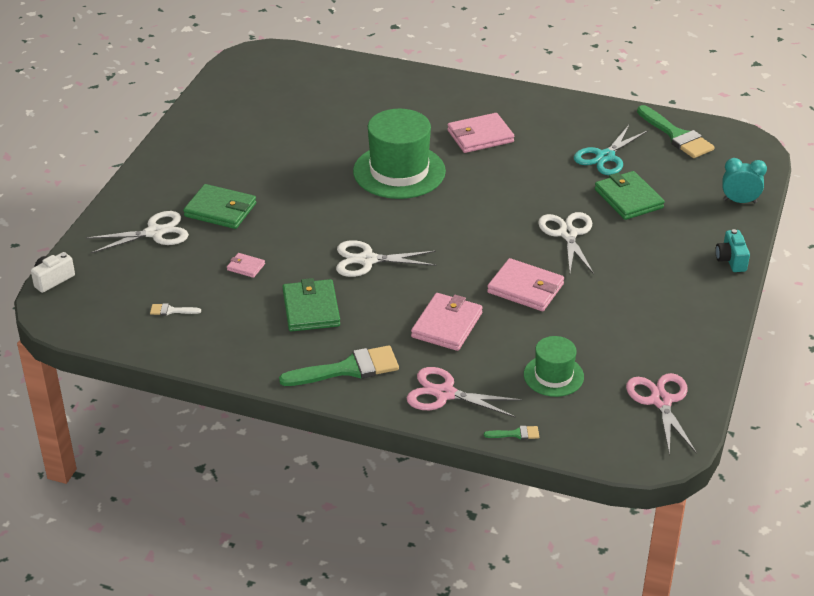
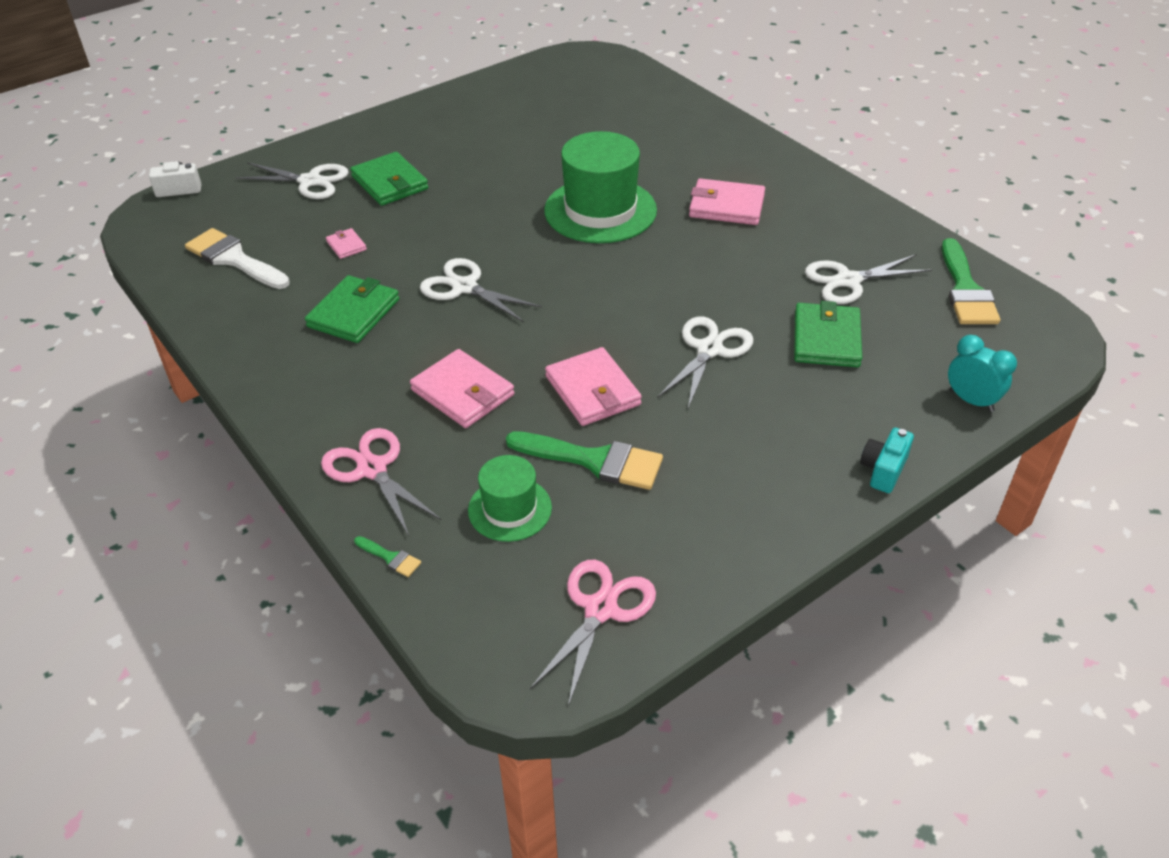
camera: 35 degrees right, 5 degrees up
(171, 310) = (234, 259): white brush -> white brush, size x2.26
(348, 369) = (313, 392): green brush -> green brush (595, 460)
(446, 325) = (463, 392): pink wallet -> pink wallet turned 75 degrees clockwise
(605, 157) = (848, 281): turquoise scissors -> white scissors

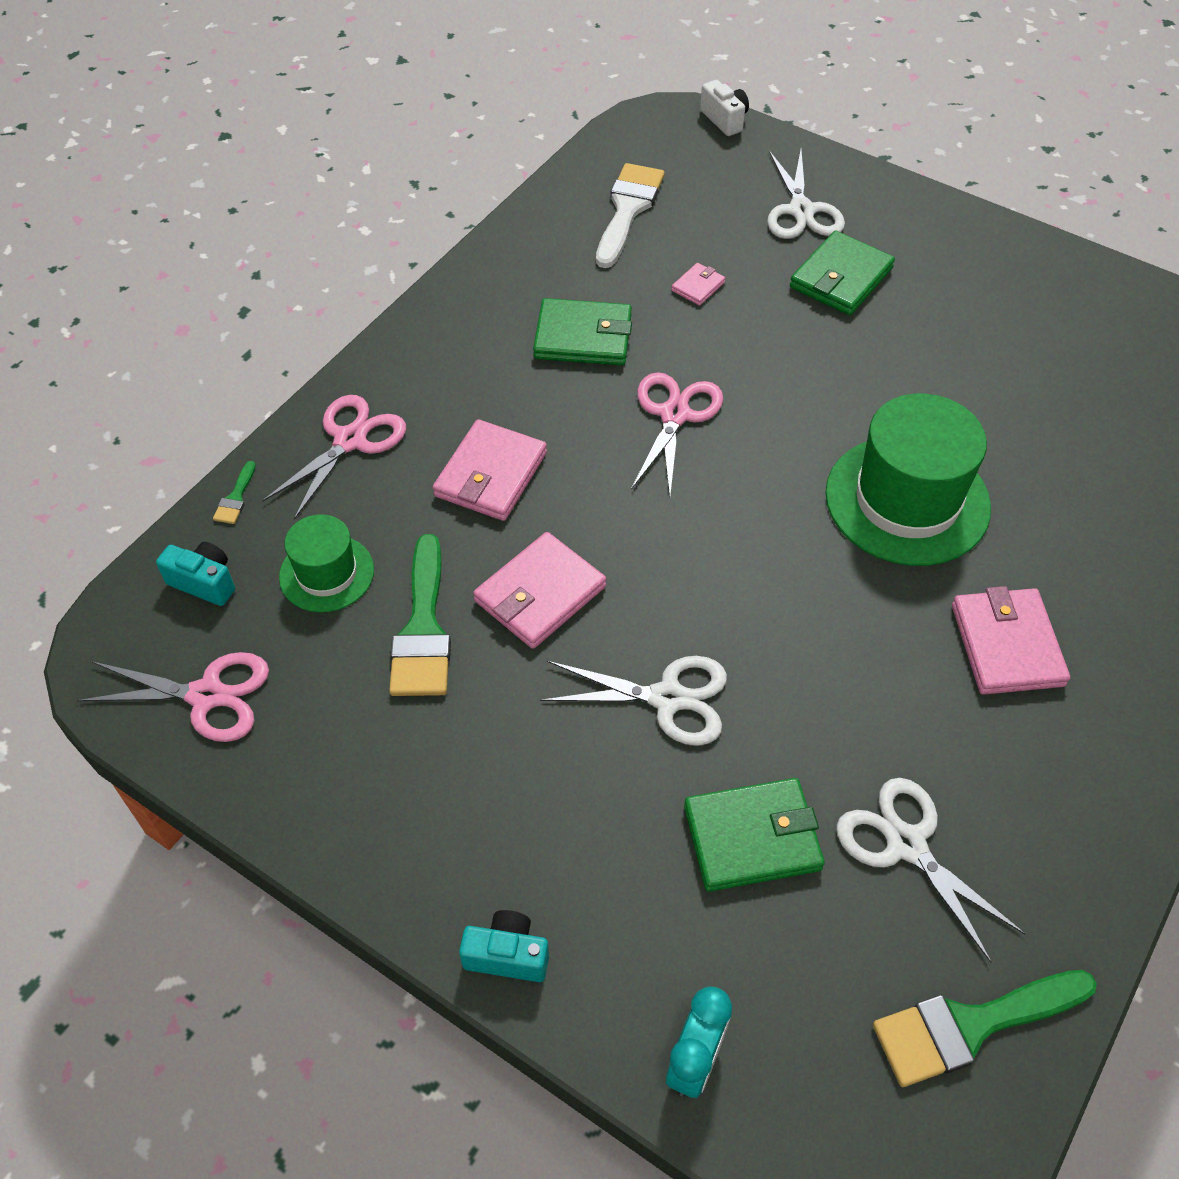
camera: 70 degrees right, 10 degrees up
(464, 287) = (674, 415): white scissors -> pink scissors
(476, 594) = (204, 582): none -> turquoise camera

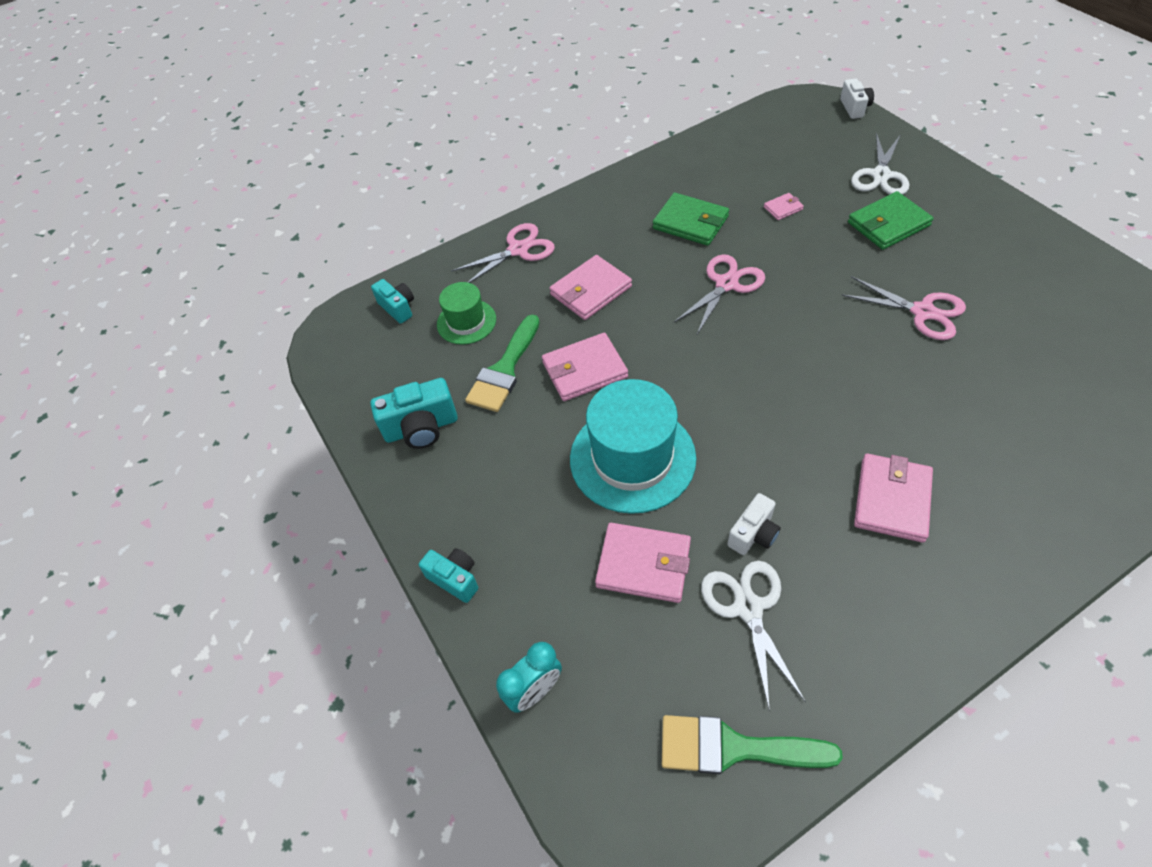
camera: 30 degrees right, 0 degrees up
(206, 695) = (367, 370): pink scissors -> pink scissors (922, 312)
(236, 498) = (438, 266): green brush -> none
(341, 755) = (421, 428): none -> turquoise camera
(628, 209) = (759, 151): white brush -> none
(667, 698) = (632, 458): white scissors -> turquoise hat
(752, 837) = (643, 564): green wallet -> pink wallet
(868, 746) = (753, 534): none -> white camera
(907, 500) = (864, 381): green hat -> none

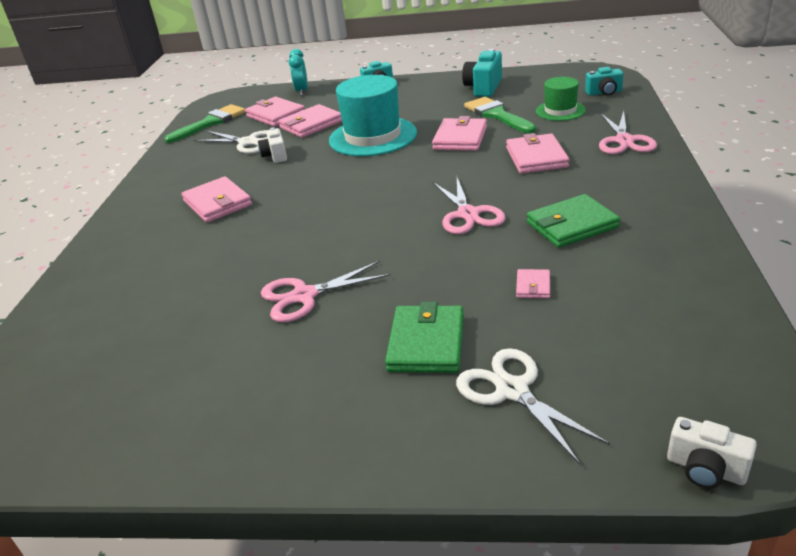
camera: 125 degrees right, 20 degrees down
(643, 652) = (275, 115): none -> pink wallet

